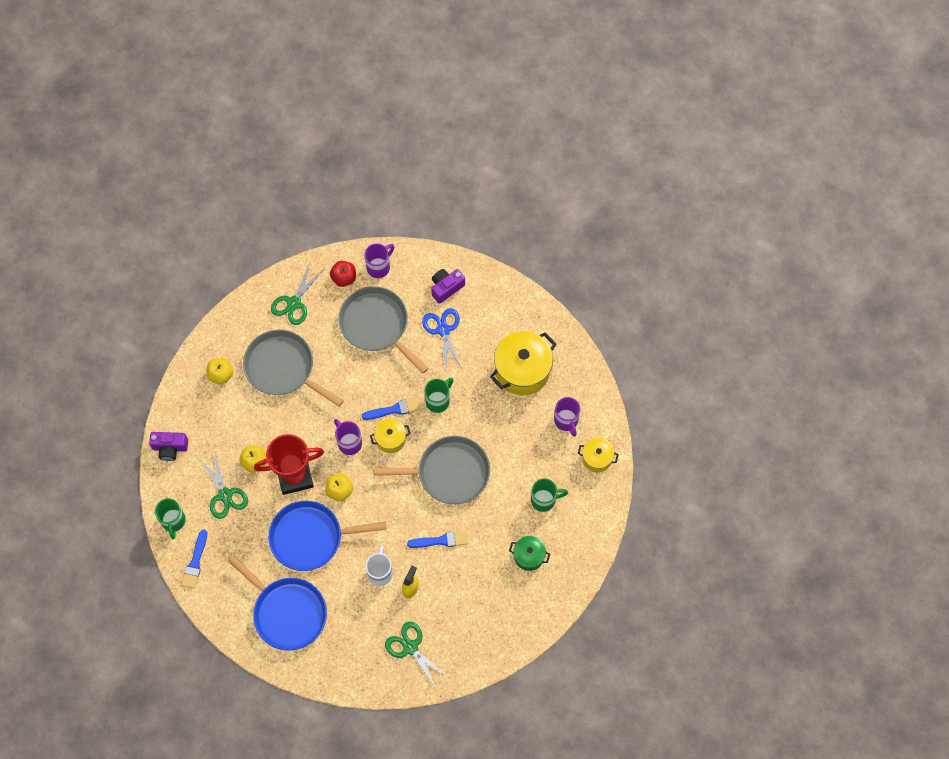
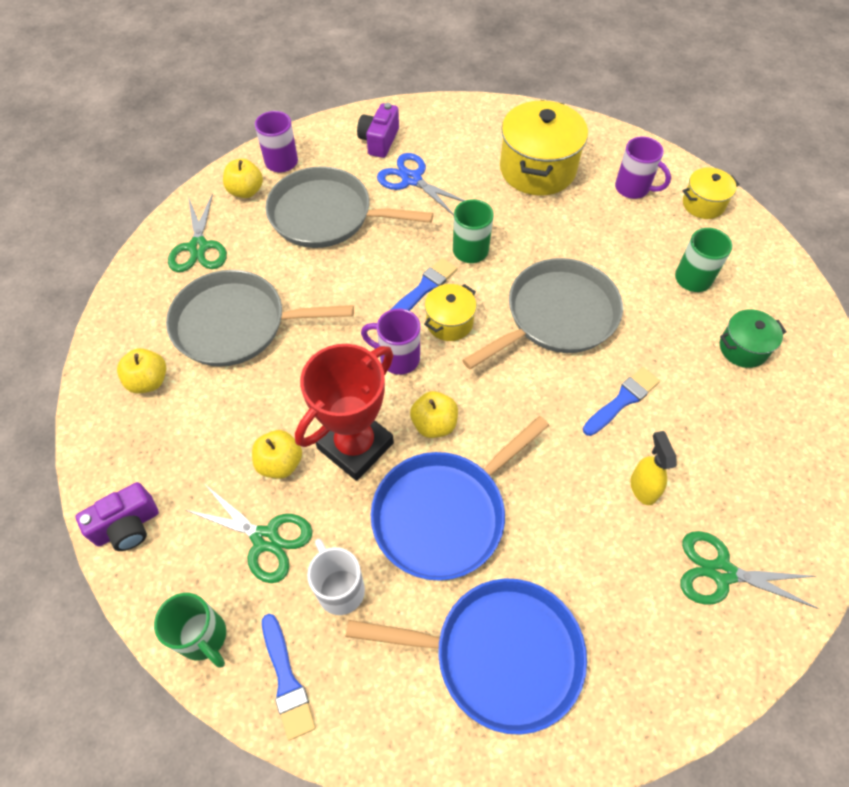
camera: 35 degrees left, 10 degrees down
(344, 278) = (246, 191): red apple -> yellow apple
(380, 572) = (583, 495): white mug -> white mug (340, 589)

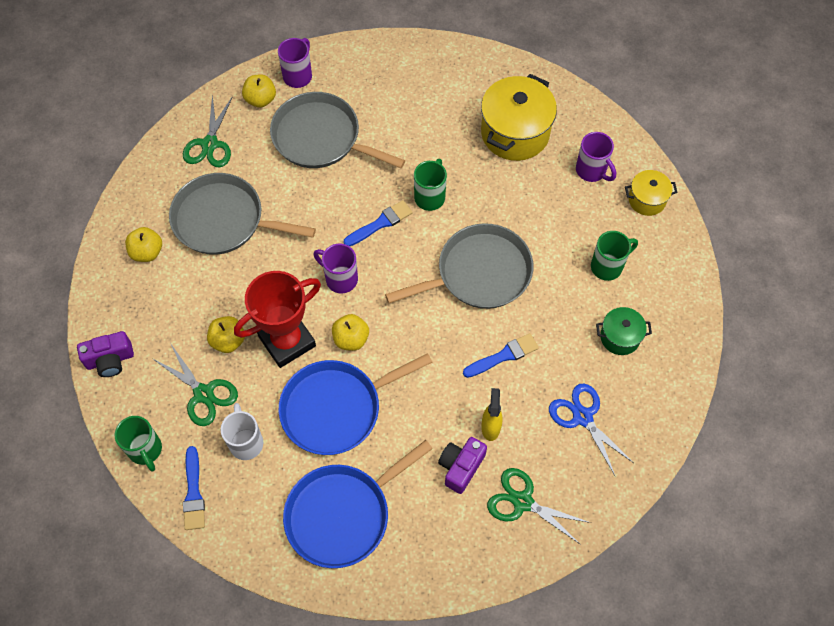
camera: 15 degrees right, 5 degrees up
(379, 141) = (387, 74): purple camera -> purple camera (461, 467)
(412, 179) = (403, 119): blue scissors -> blue scissors (583, 417)
(449, 322) = (390, 258): yellow pot -> none
(500, 654) = (342, 514): blue pan -> blue pan turned 120 degrees clockwise

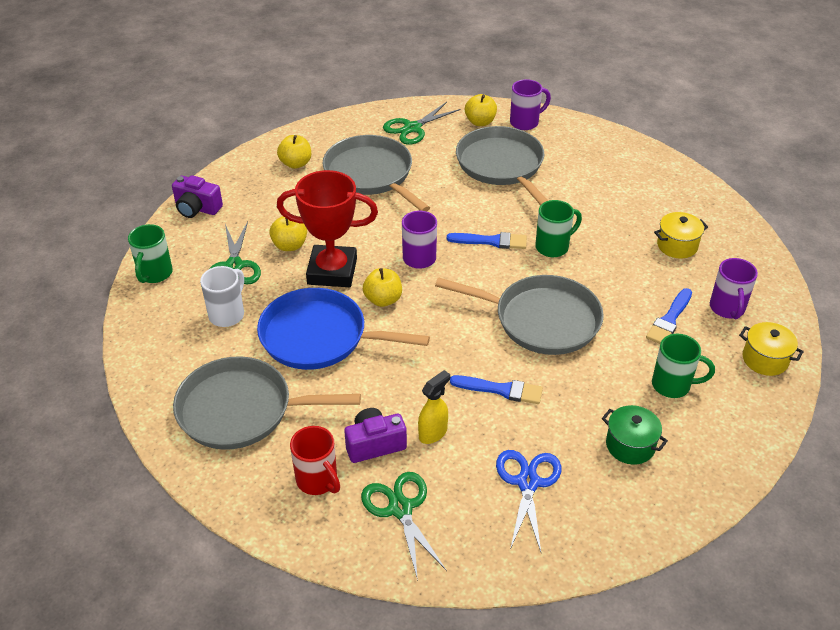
camera: 40 degrees right, 20 degrees down
(193, 493) = (154, 321): blue brush -> blue brush (669, 319)
(342, 514) = (241, 410): blue pan -> grey pan
(450, 525) = (318, 481): none -> red mug
(515, 133) = (677, 245): yellow pot -> yellow pot, size x0.53

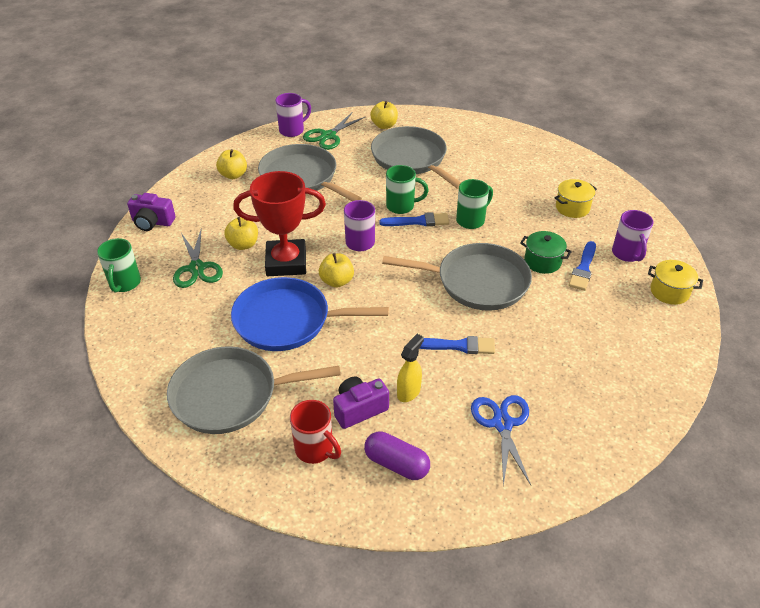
camera: 10 degrees left, 0 degrees up
(227, 314) = (199, 311): white mug -> none
(401, 509) = (396, 464): green scissors -> purple capsule
(525, 122) = (422, 122): purple mug -> purple mug (292, 130)
(630, 445) = (580, 379): green pot -> green pot (542, 262)
(672, 385) = (601, 323): green mug -> green mug (401, 206)

